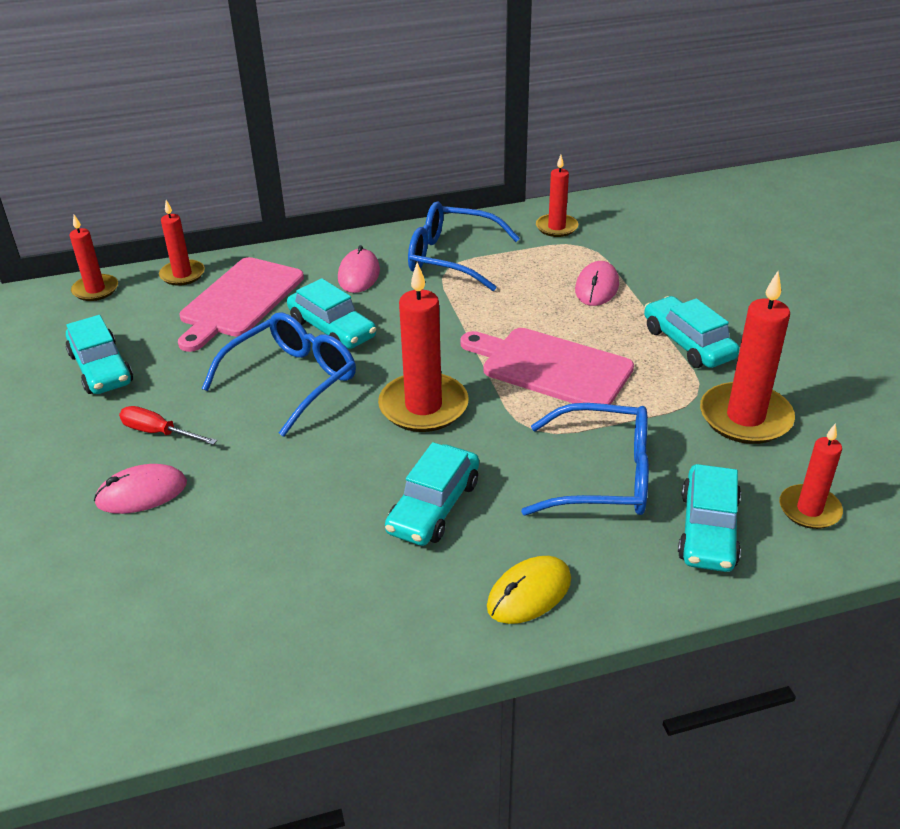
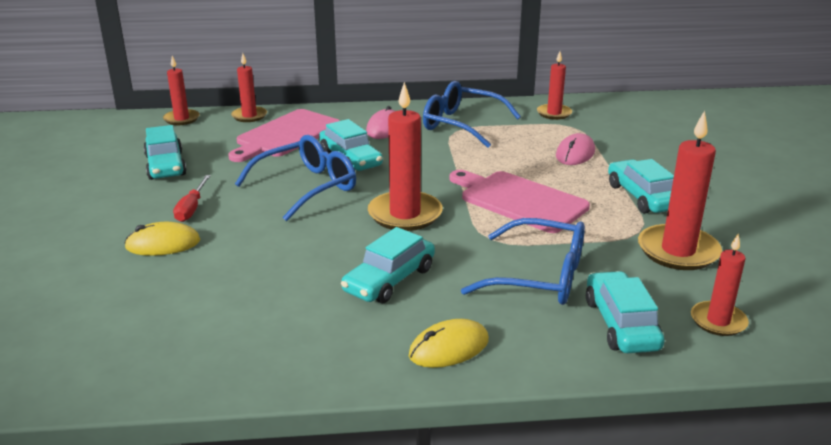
camera: 10 degrees right, 10 degrees down
(141, 493) = (163, 244): pink mouse -> yellow mouse
(159, 432) = (191, 208): red screwdriver -> red screwdriver turned 120 degrees counterclockwise
(708, 529) = (621, 324): turquoise car -> turquoise car turned 150 degrees clockwise

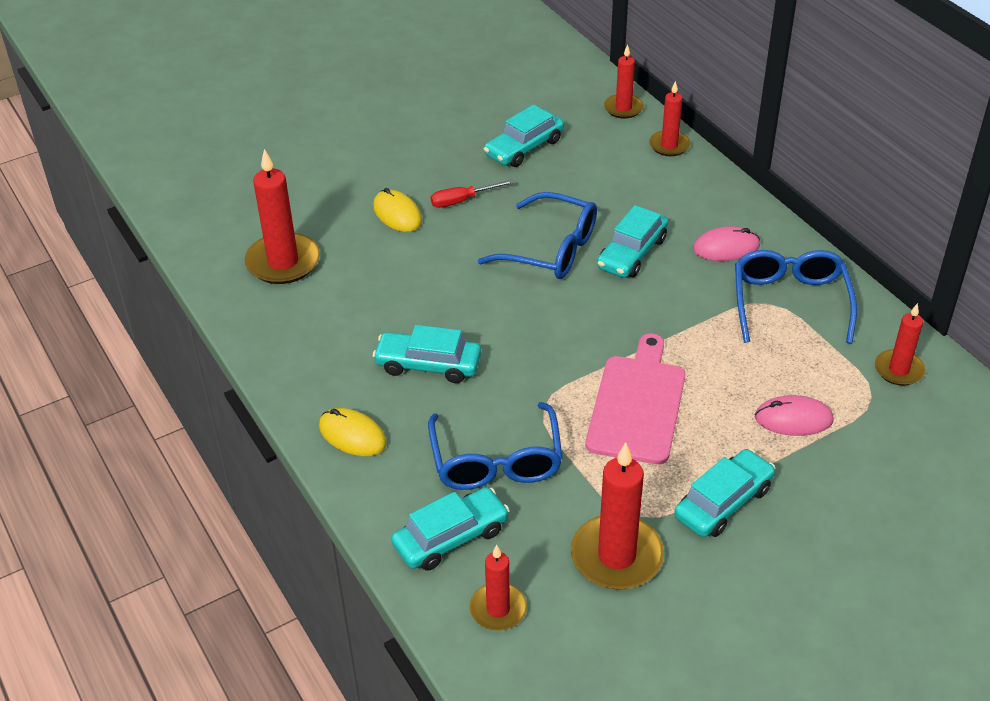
camera: 65 degrees right, 15 degrees up
(286, 135) = (647, 188): pink cutting board -> none
(405, 214) = (547, 333): red candle -> red candle (283, 262)

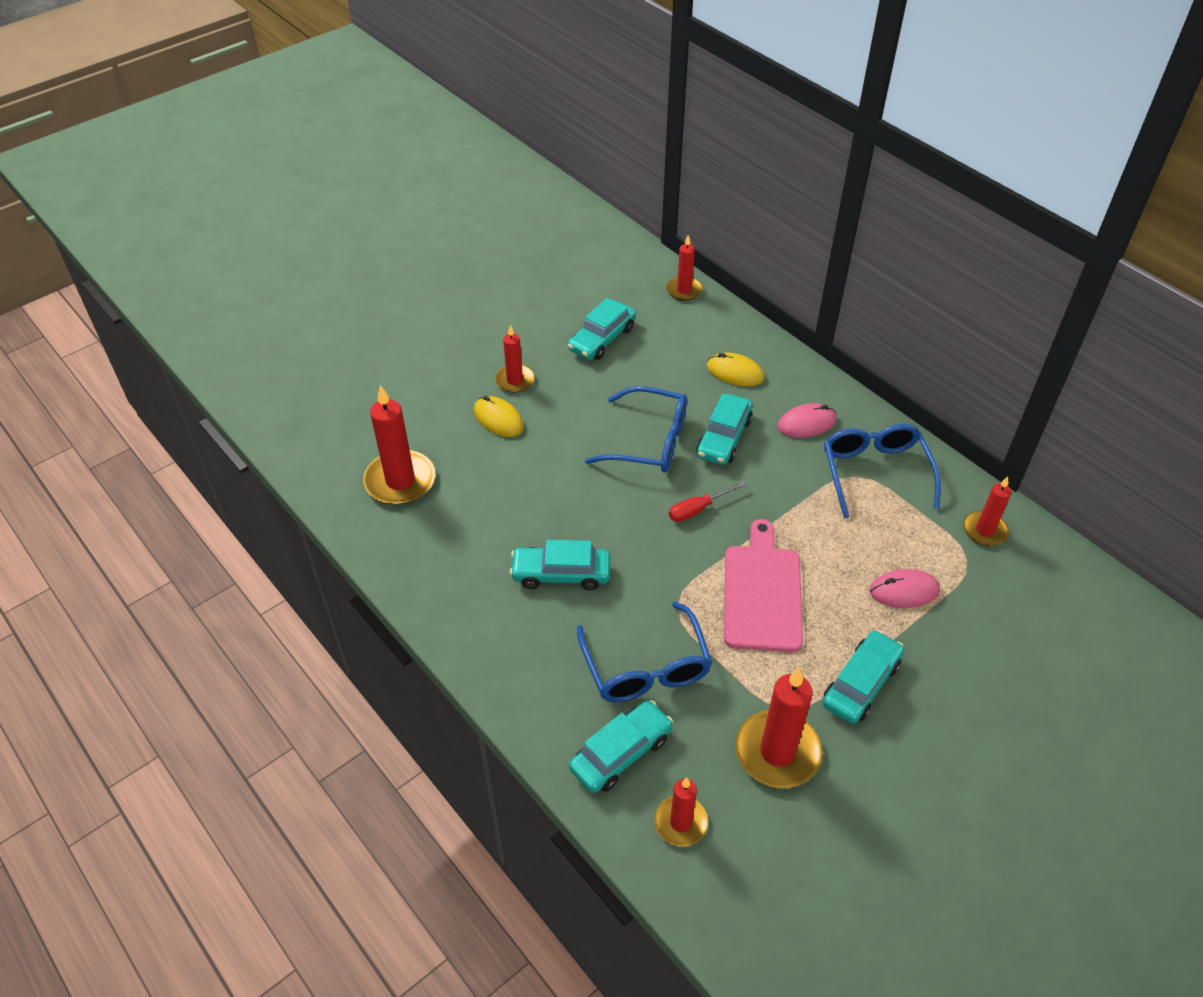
camera: 10 degrees left, 5 degrees up
(352, 435) = (505, 656): yellow mouse -> yellow mouse (735, 372)
(462, 200) = (556, 399): red screwdriver -> red screwdriver (698, 509)
(669, 145) = (733, 324): red candle -> red candle (514, 380)

